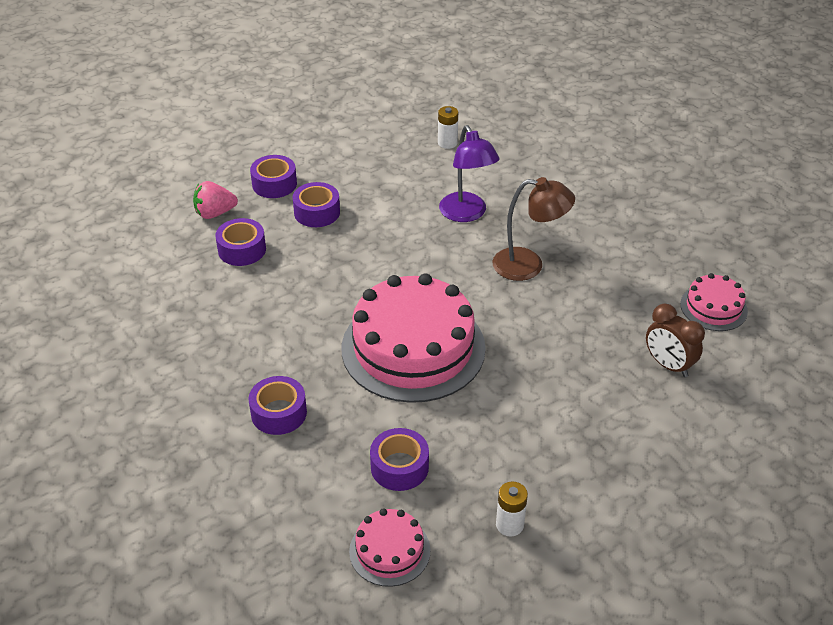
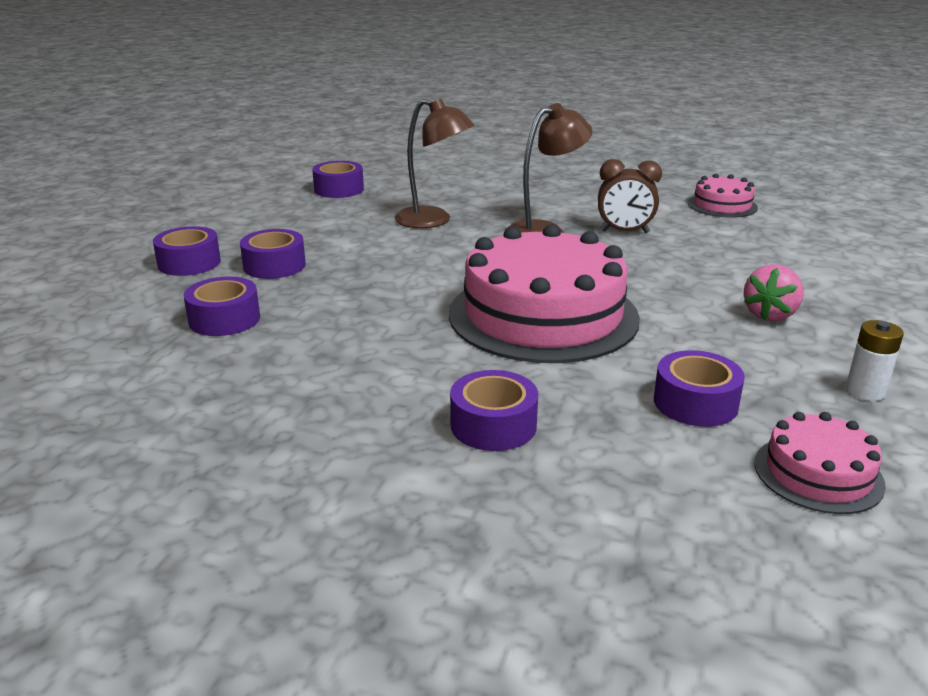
camera: 40 degrees left, 15 degrees down
(215, 213) = (142, 305): pink strawberry -> pink strawberry (770, 315)
(447, 143) = (339, 189): white battery -> purple tape
(466, 214) = (433, 221): purple lamp -> brown lamp
(668, 365) = (759, 243): brown clock -> brown clock (624, 232)

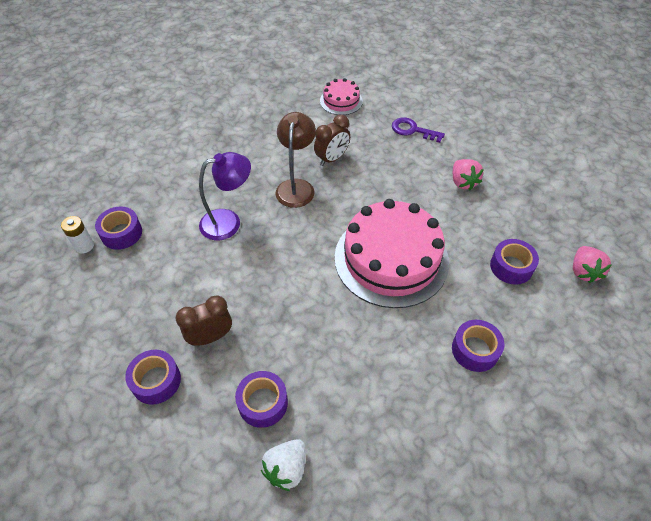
camera: 50 degrees left, 25 degrees up
(152, 362) = (286, 468): none -> white strawberry
(274, 266) = (210, 337): purple tape -> brown clock
(433, 221) = (229, 222): brown lamp -> purple lamp
(779, 254) = (412, 130): none -> purple key
(818, 473) = (583, 271): pink cake -> pink strawberry
(865, 391) = (543, 209): white battery -> white battery (84, 246)

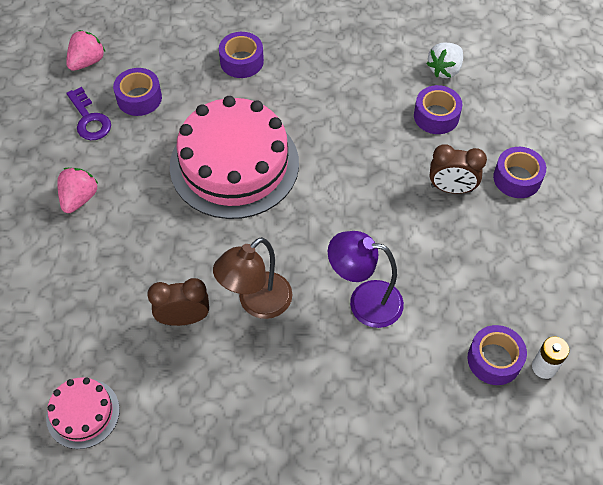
camera: 145 degrees left, 5 degrees up
(286, 468) = (444, 69): white strawberry -> white strawberry turned 150 degrees clockwise
(412, 130) = (50, 300): purple key -> purple key (89, 119)

